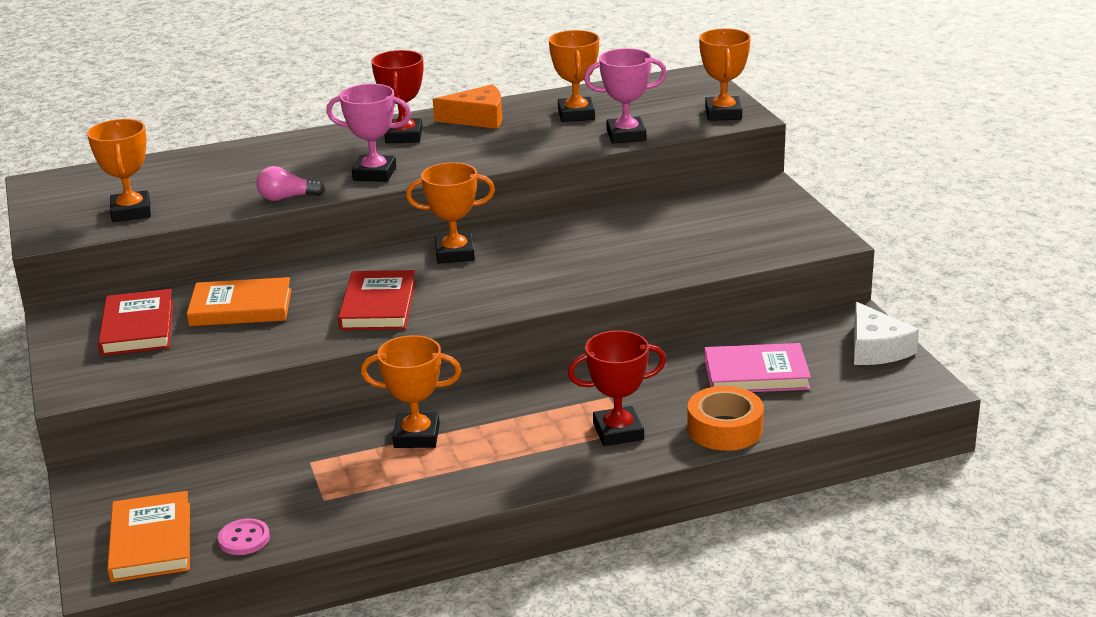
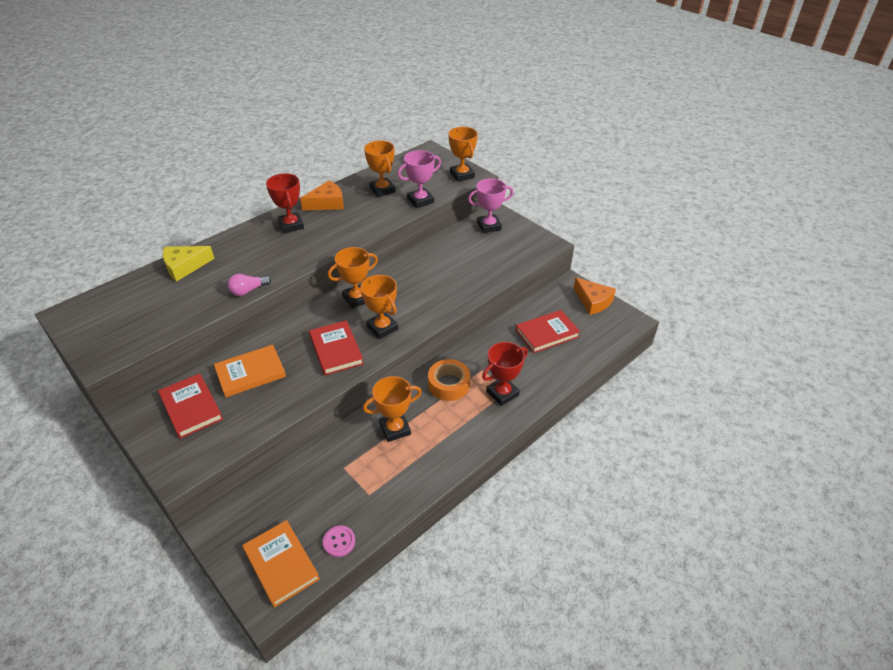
camera: 25 degrees left, 15 degrees up
(131, 212) = (148, 325): orange trophy -> orange trophy (382, 328)
(222, 159) = (184, 266): none -> yellow cheese
(374, 174) = (292, 259): pink trophy -> pink trophy (489, 226)
(725, 429) = (554, 375): orange tape -> orange tape (449, 384)
(756, 374) = (547, 333): pink book -> red book
(876, 348) = (593, 301): white cheese -> orange cheese

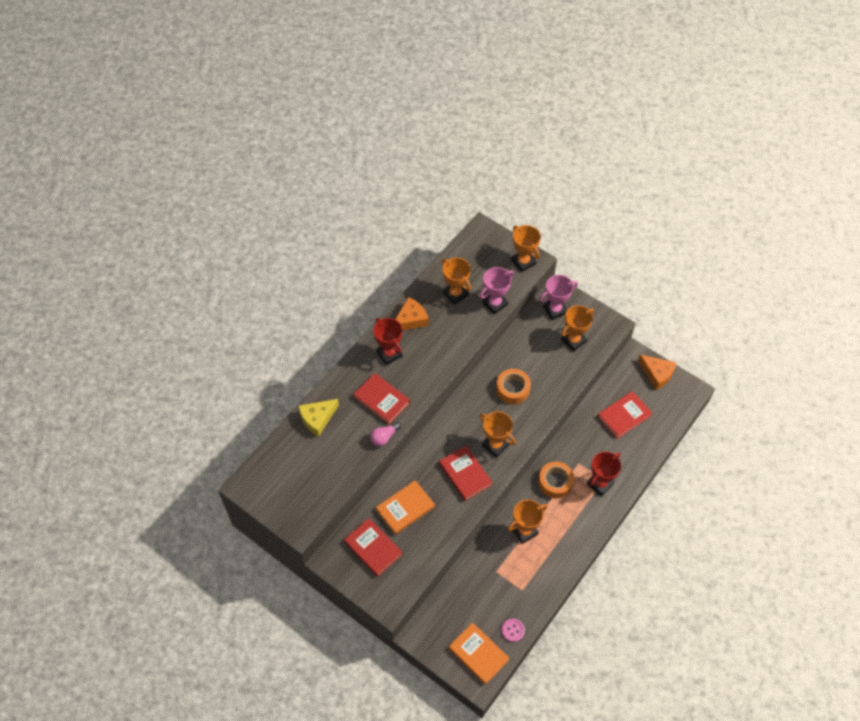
camera: 10 degrees left, 15 degrees up
(263, 260) = (381, 400): none -> red book
(357, 299) = (464, 417): orange trophy -> orange trophy (573, 340)
(421, 282) = (513, 389): none -> orange tape

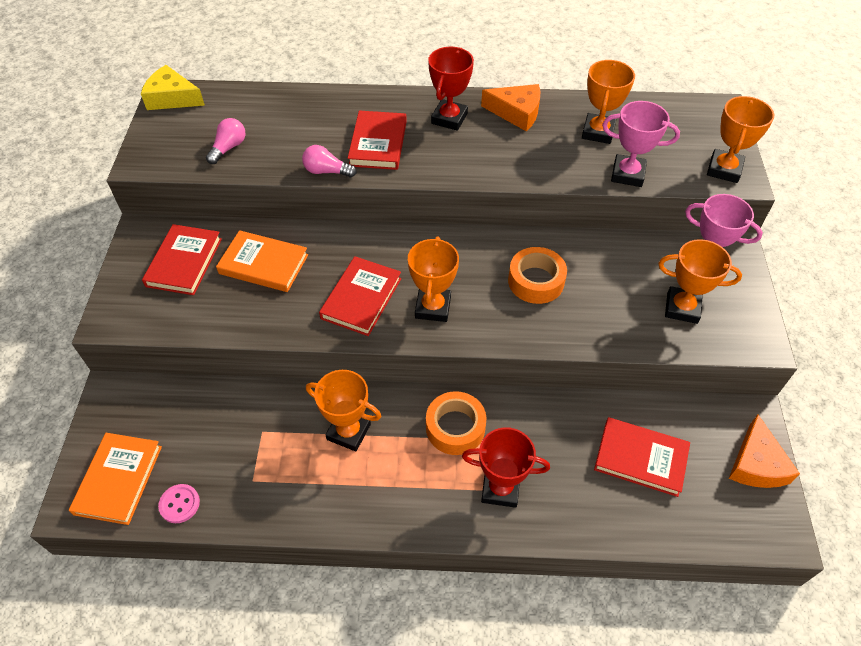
camera: 55 degrees right, 5 degrees down
(317, 418) = (304, 105): yellow cheese -> yellow cheese (172, 98)
(324, 476) = (228, 148): none -> pink light bulb

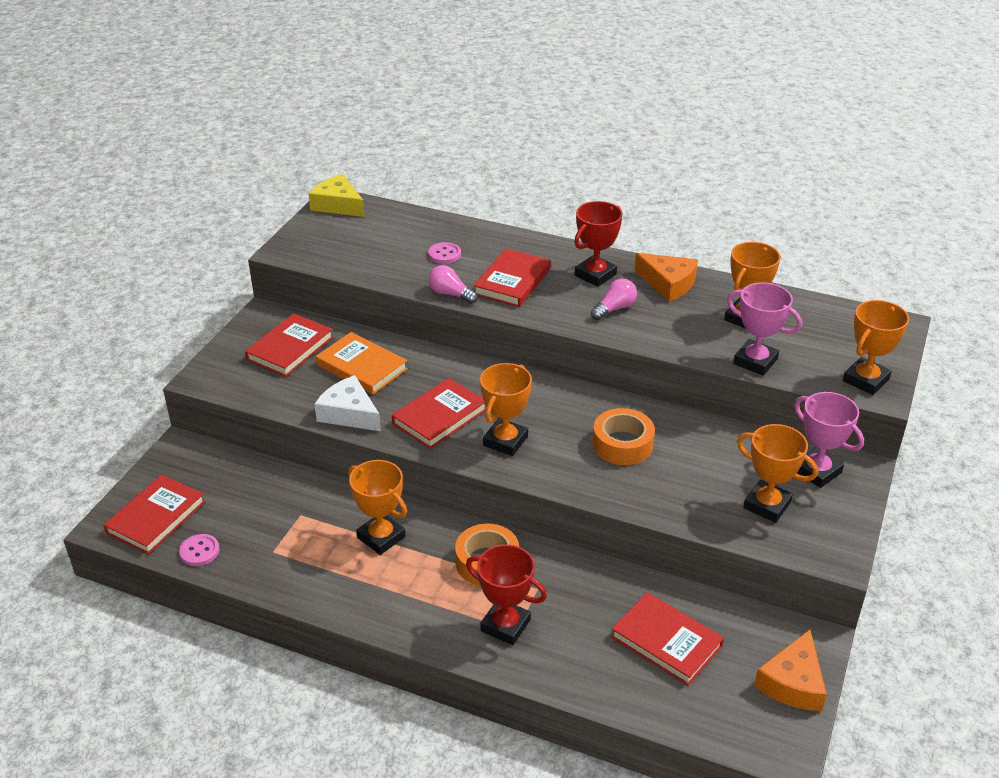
camera: 20 degrees right, 15 degrees down
(119, 480) = (156, 517): orange book -> red book
(228, 148) = (369, 256): pink light bulb -> pink light bulb (615, 308)
(274, 319) = (349, 413): none -> white cheese
(301, 129) = (444, 254): none -> pink button

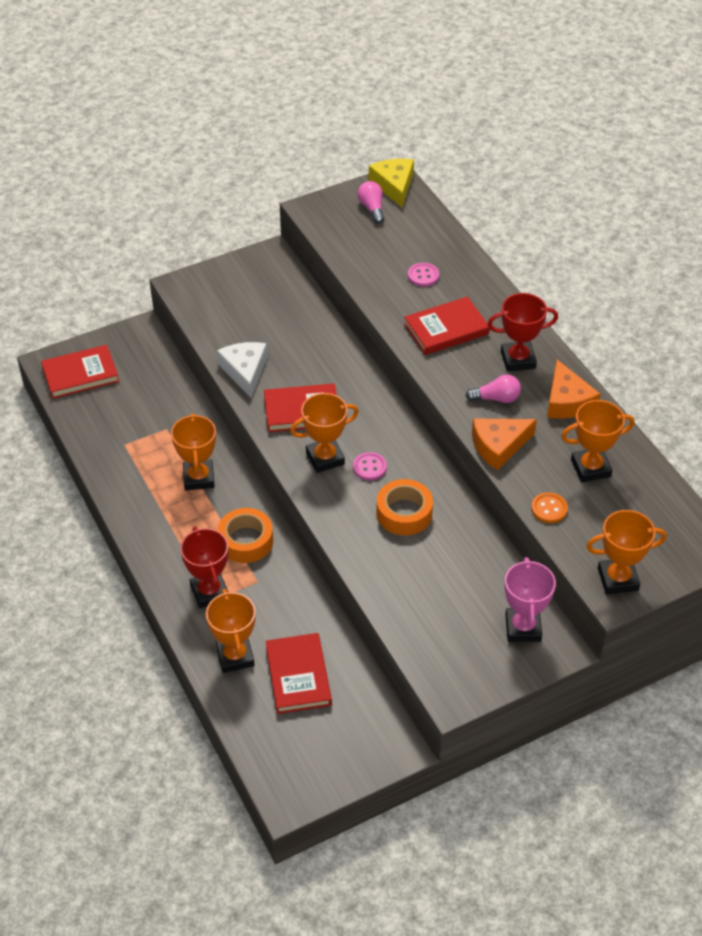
camera: 40 degrees right, 10 degrees up
(199, 551) = (83, 415): pink button -> pink button (369, 467)
(290, 348) = (260, 294): red book -> none
(362, 367) = (292, 338): orange book -> none
(450, 294) = (387, 314): pink light bulb -> pink light bulb (372, 208)
(755, 361) = (549, 509): pink trophy -> orange button
(767, 505) = (451, 627): orange trophy -> orange trophy (235, 656)
(792, 683) = (348, 763): orange cheese -> orange cheese (498, 446)

